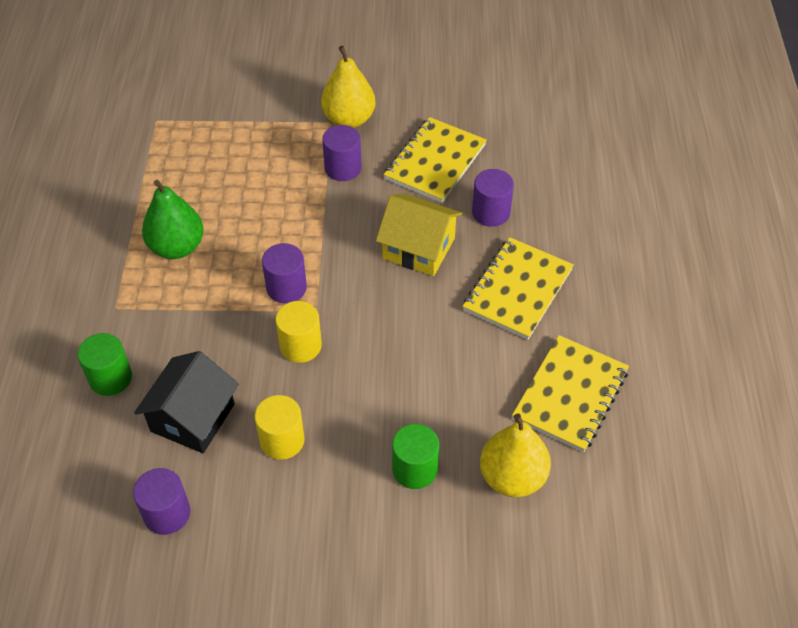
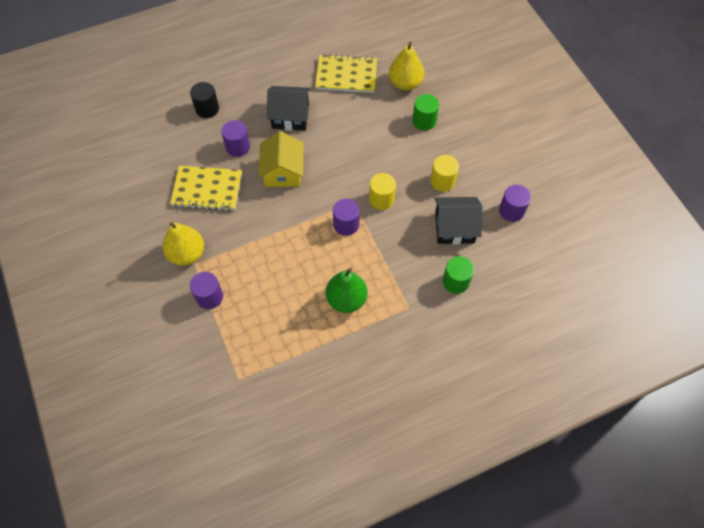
camera: 115 degrees left, 10 degrees up
(343, 168) = (235, 237): purple cylinder -> purple cylinder (209, 297)
(517, 290) = (290, 116): yellow notebook -> black house
(580, 199) = (207, 109): none -> black cylinder

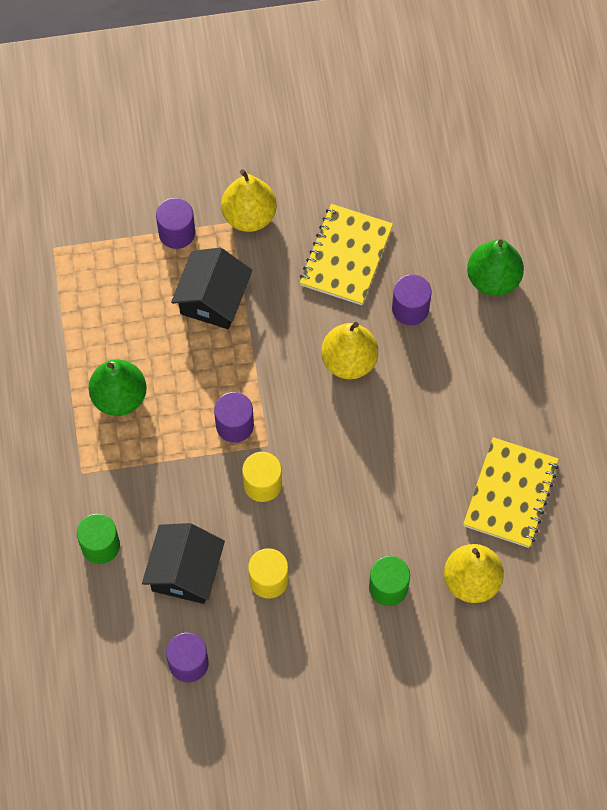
camera: 105 degrees right, 5 degrees up
(207, 109) = (493, 279): black cylinder -> green pear
(283, 171) = (349, 361): yellow house -> yellow pear
(290, 116) = (448, 392): black house -> black house (213, 299)

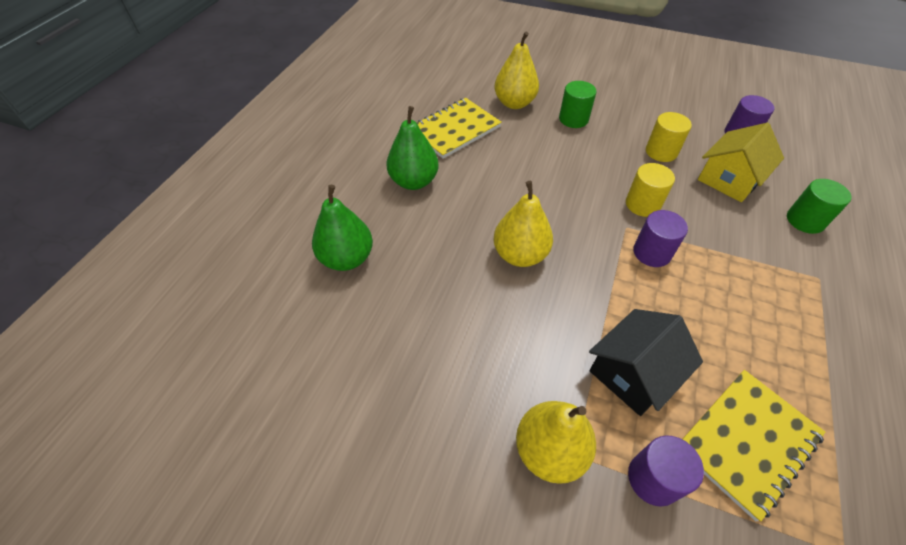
camera: 150 degrees left, 15 degrees down
(119, 397) = (768, 325): green pear -> green pear (414, 181)
(185, 571) = (729, 179): black house -> yellow house
(346, 256) = (465, 345): yellow notebook -> yellow notebook (747, 442)
(410, 308) = (437, 269): purple cylinder -> none

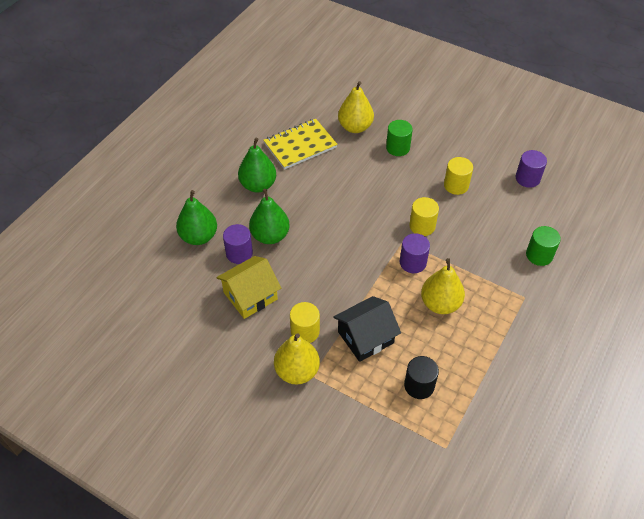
camera: 10 degrees right, 0 degrees up
(447, 243) = (270, 236): none -> green pear
(520, 255) = (318, 251): yellow pear -> yellow pear (440, 304)
(540, 379) = (305, 331): none -> yellow cylinder
(653, 479) = (353, 395): purple cylinder -> purple cylinder (239, 253)
(729, 179) = (499, 215): yellow house -> yellow house (250, 296)
(747, 442) = (419, 385): yellow notebook -> black cylinder

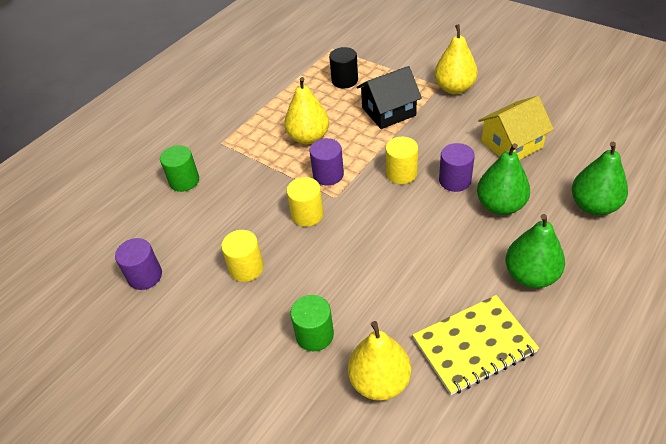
camera: 170 degrees left, 5 degrees down
(239, 253) = (535, 186): purple cylinder -> purple cylinder (455, 180)
(305, 331) = (449, 115): yellow cylinder -> yellow cylinder (401, 173)

